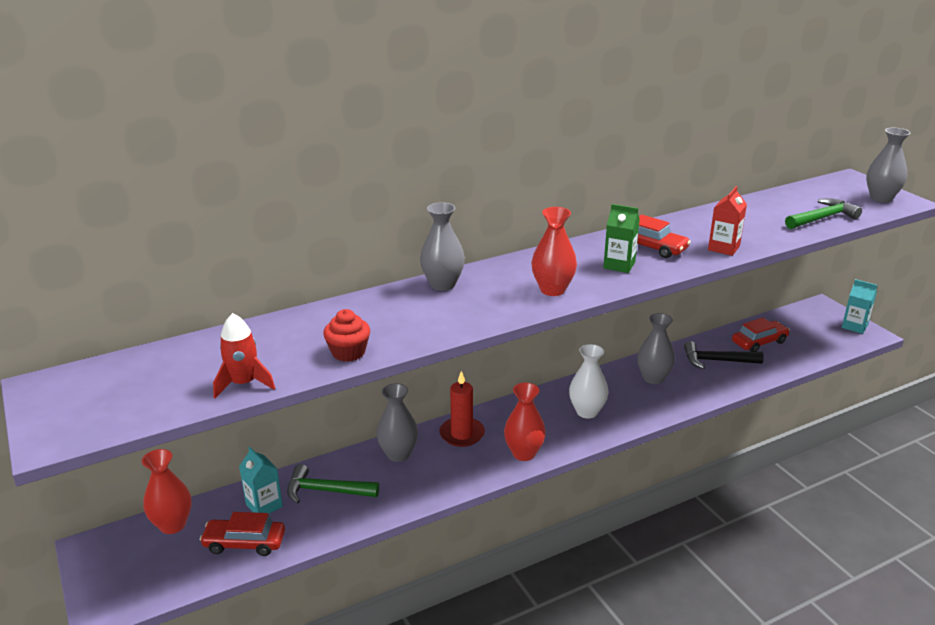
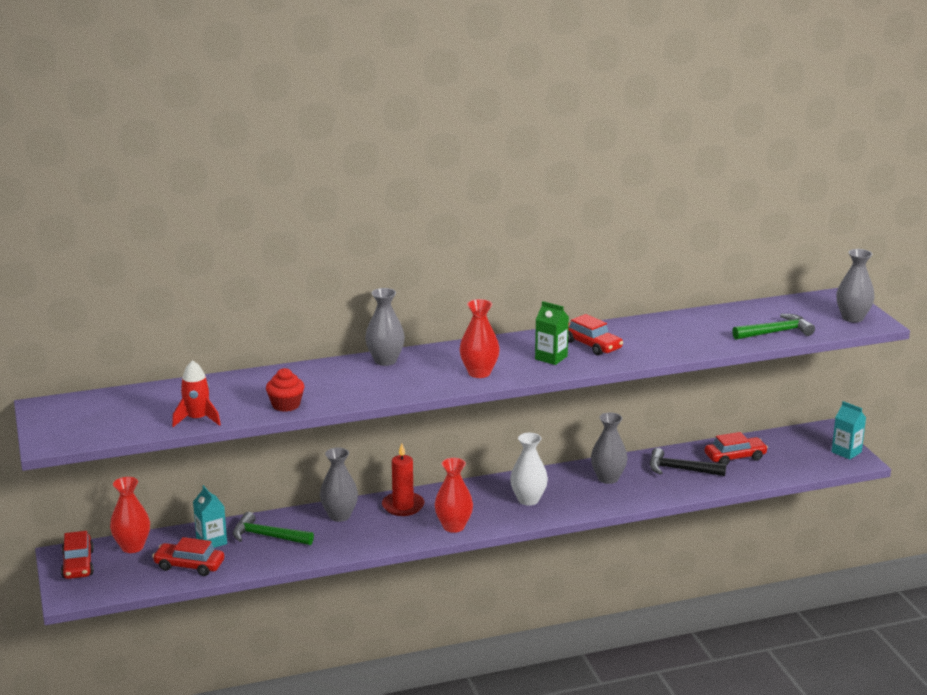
camera: 10 degrees right, 5 degrees down
(109, 558) = (78, 564): none -> red car
(723, 248) = (658, 351): red carton -> none

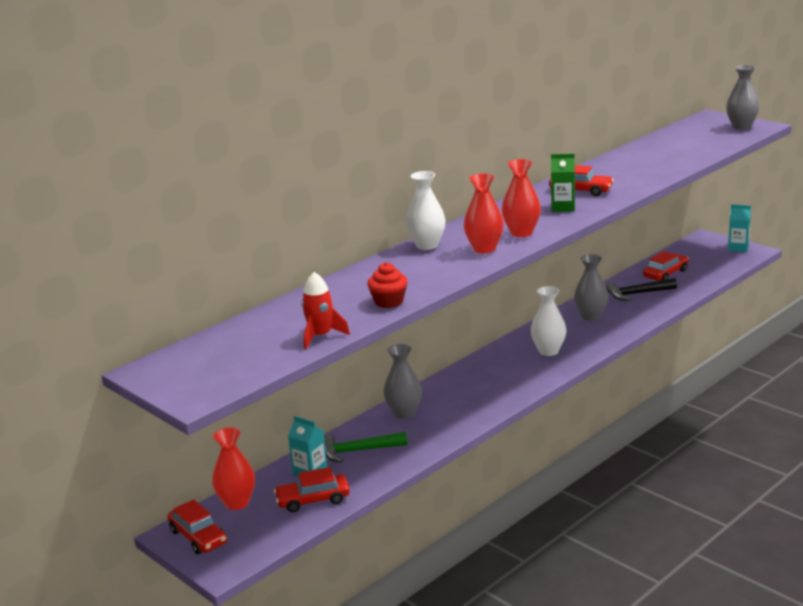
camera: 25 degrees left, 0 degrees up
(385, 361) = (427, 245): grey vase -> white vase
(403, 506) = (450, 388): red candle -> none
(453, 526) = (513, 390): red vase -> red vase (484, 249)
(776, 332) = (704, 148): green hammer -> none

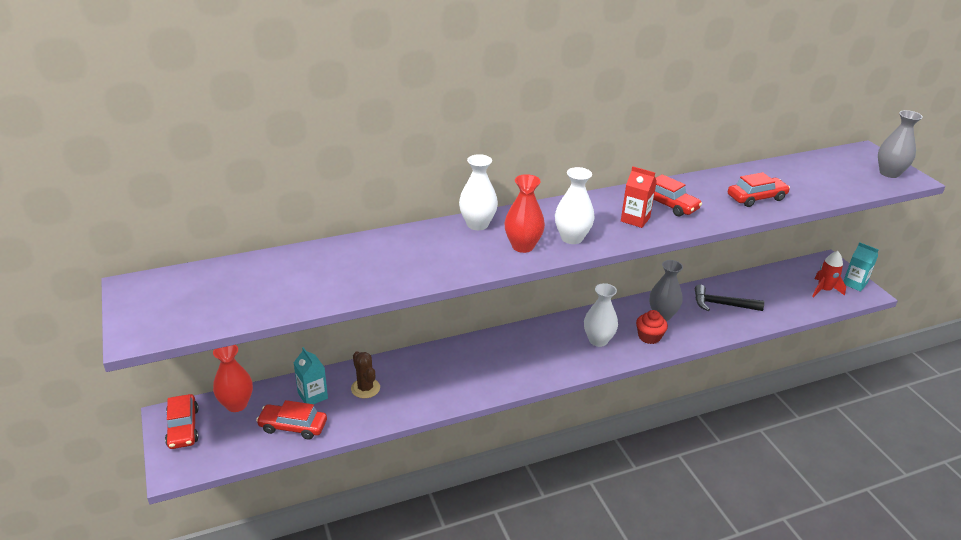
camera: 20 degrees right, 10 degrees up
(320, 336) = (296, 301): red rocket -> red rocket (824, 290)
(358, 451) = (365, 388): green hammer -> brown cactus
(389, 302) = (387, 281): red cupcake -> red cupcake (649, 337)
(404, 413) = (430, 362): grey vase -> none
(521, 233) = (572, 238): red vase -> white vase
(563, 207) = (635, 219): green carton -> red carton
(665, 274) = (764, 290): red car -> red car (756, 198)

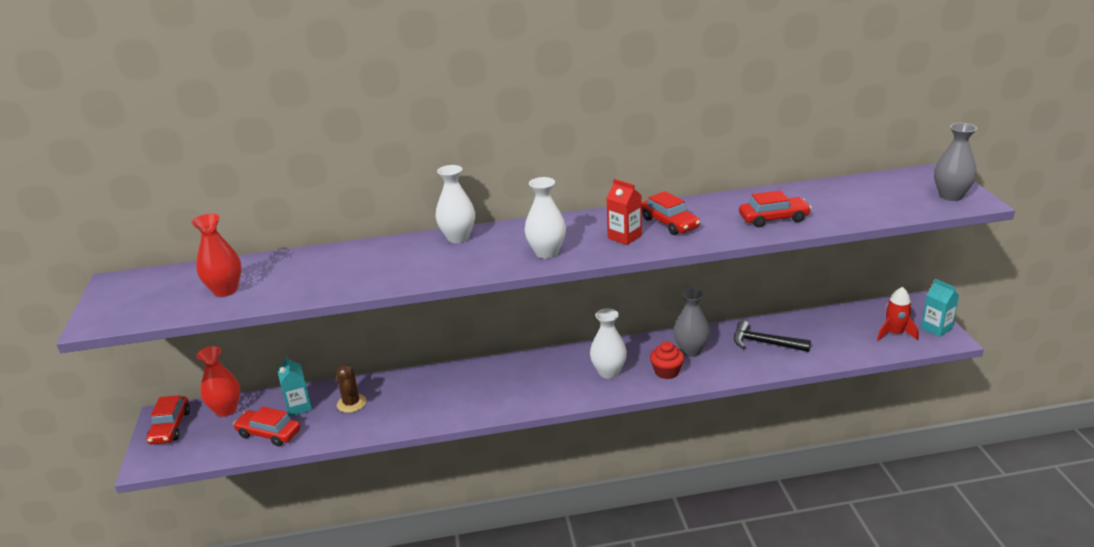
camera: 15 degrees right, 5 degrees down
(523, 246) = (491, 259): red vase -> red vase (225, 290)

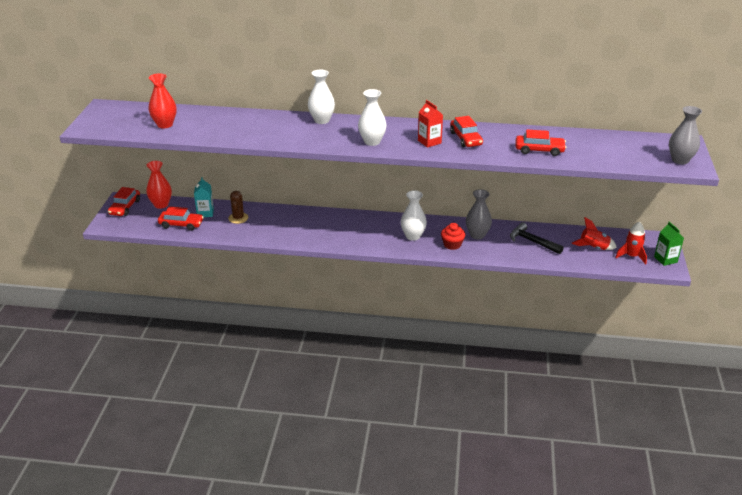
camera: 15 degrees right, 5 degrees up
(269, 433) = (181, 224): red car -> red car turned 150 degrees clockwise
(843, 334) = (593, 248): none -> red rocket
(936, 328) = (665, 259): turquoise carton -> green carton

